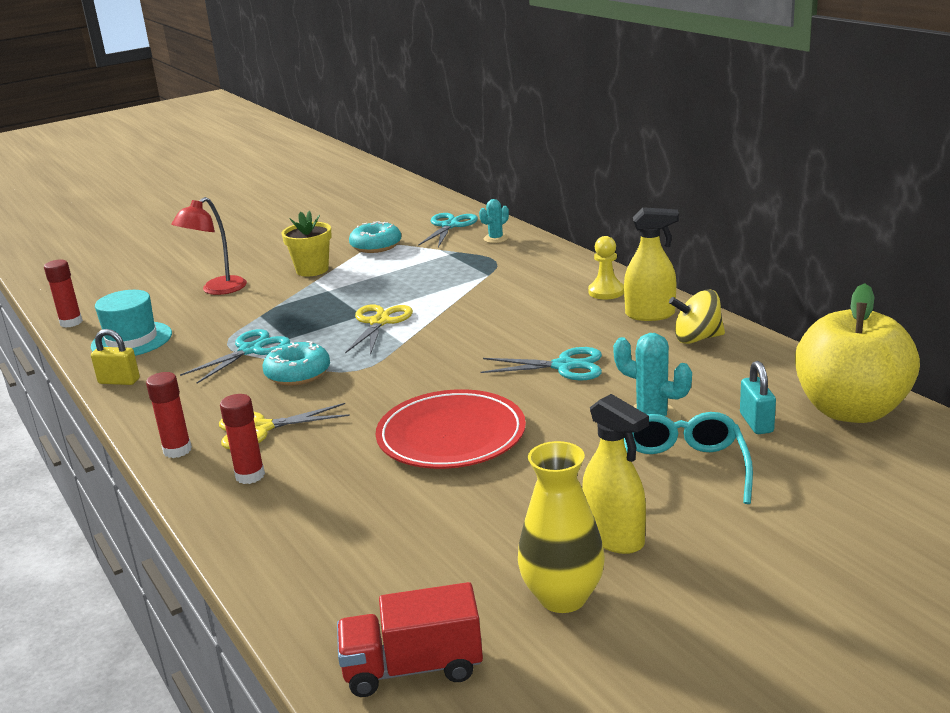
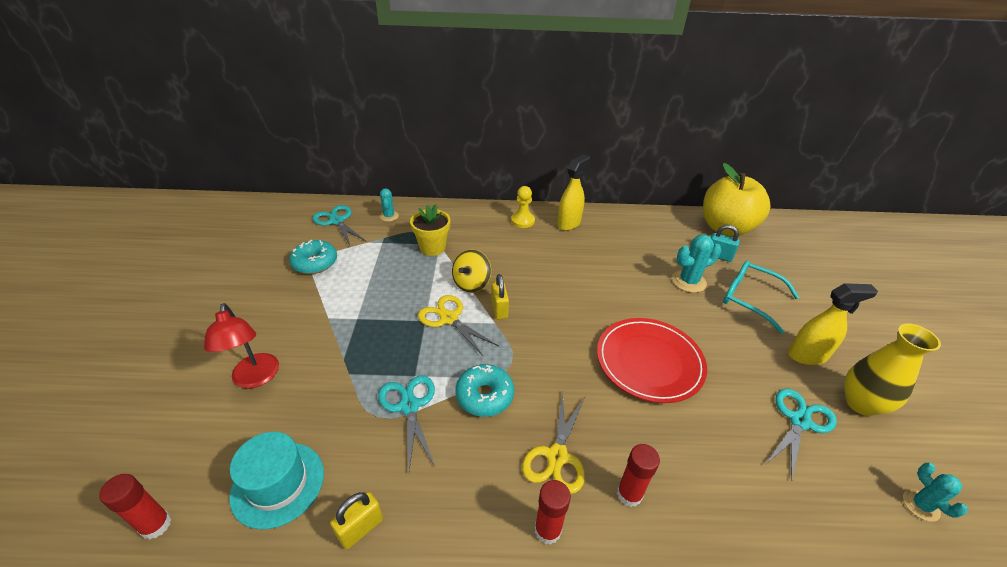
camera: 60 degrees left, 15 degrees up
(312, 270) = (306, 309): yellow flower pot -> yellow flower pot (432, 247)
(413, 668) = (920, 505): red truck -> turquoise cactus
(426, 337) = (499, 309): none -> yellow padlock
(564, 366) = (600, 278): turquoise scissors -> turquoise scissors (799, 421)
(697, 338) = (613, 225): yellow spinning top -> yellow spinning top (471, 284)

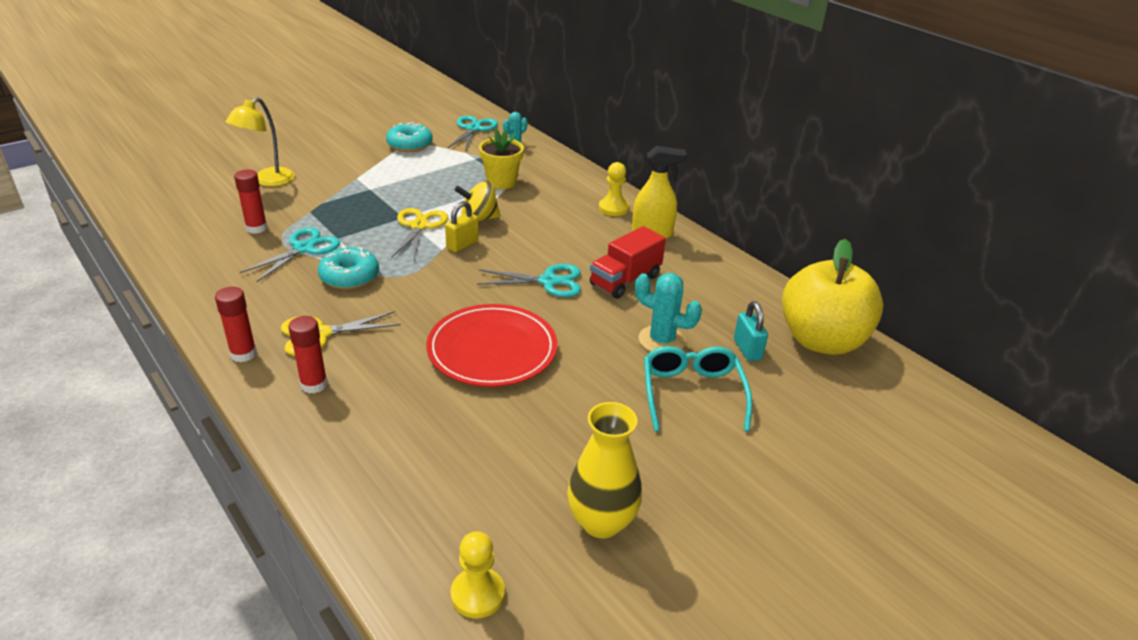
camera: 50 degrees right, 5 degrees down
(156, 525) = (130, 207): red glue stick -> red glue stick (256, 228)
(255, 378) = (267, 181): red lamp -> yellow lamp
(278, 484) = (190, 230): turquoise hat -> none
(361, 528) = (181, 275): yellow padlock -> none
(612, 261) = (625, 280): none -> red truck
(799, 421) = (516, 474): turquoise scissors -> turquoise scissors (548, 281)
(807, 355) = (640, 462): yellow spray bottle -> none
(920, 505) = (477, 594): turquoise cactus -> yellow pawn

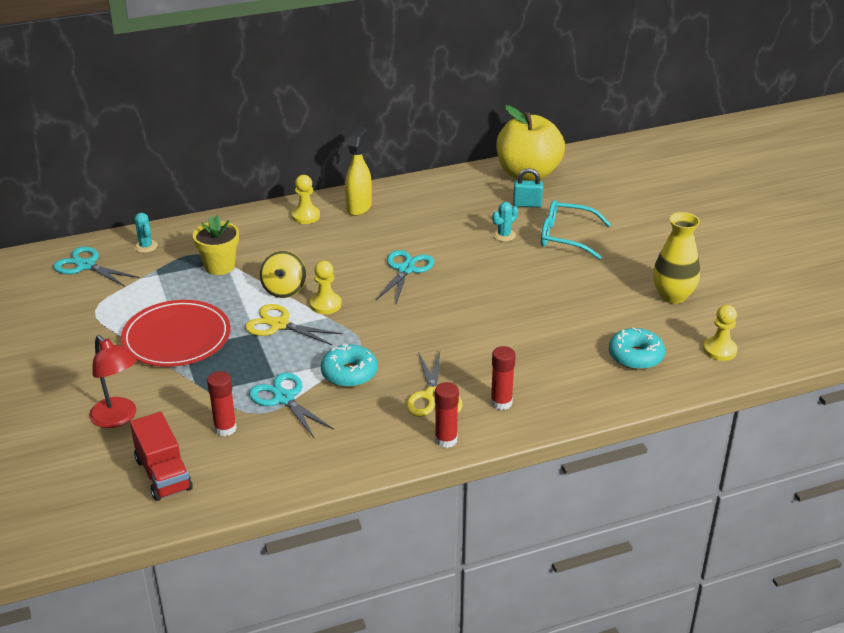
camera: 70 degrees left, 0 degrees up
(267, 181) = (118, 418): yellow lamp -> red lamp
(410, 145) = (95, 312): turquoise donut -> turquoise donut (635, 356)
(462, 245) = (325, 304): yellow padlock -> yellow pawn
(492, 350) = (487, 311): red plate -> red plate (177, 338)
(625, 280) = (421, 234): red truck -> red truck (163, 474)
(662, 340) = (504, 235): turquoise cactus -> turquoise cactus, size x0.64

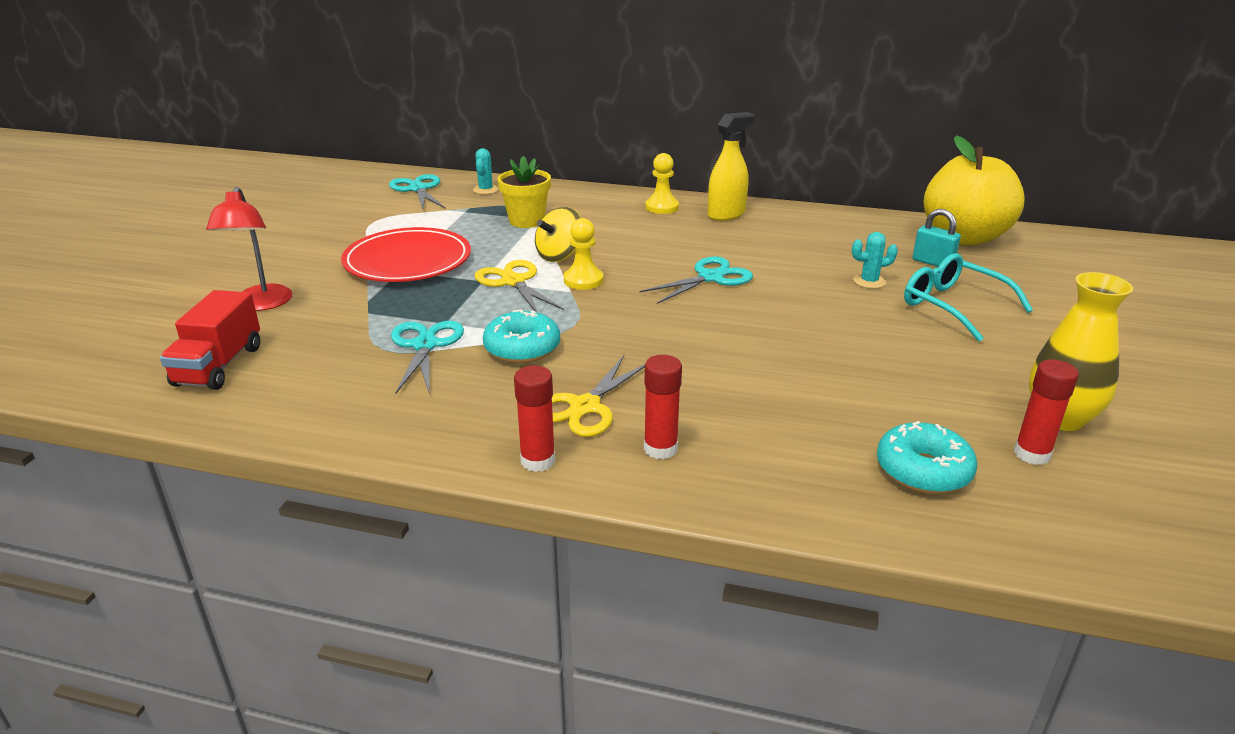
camera: 35 degrees right, 5 degrees down
(225, 428) = (332, 349): red glue stick -> red glue stick (1032, 454)
(720, 350) = (1084, 518): yellow pawn -> none

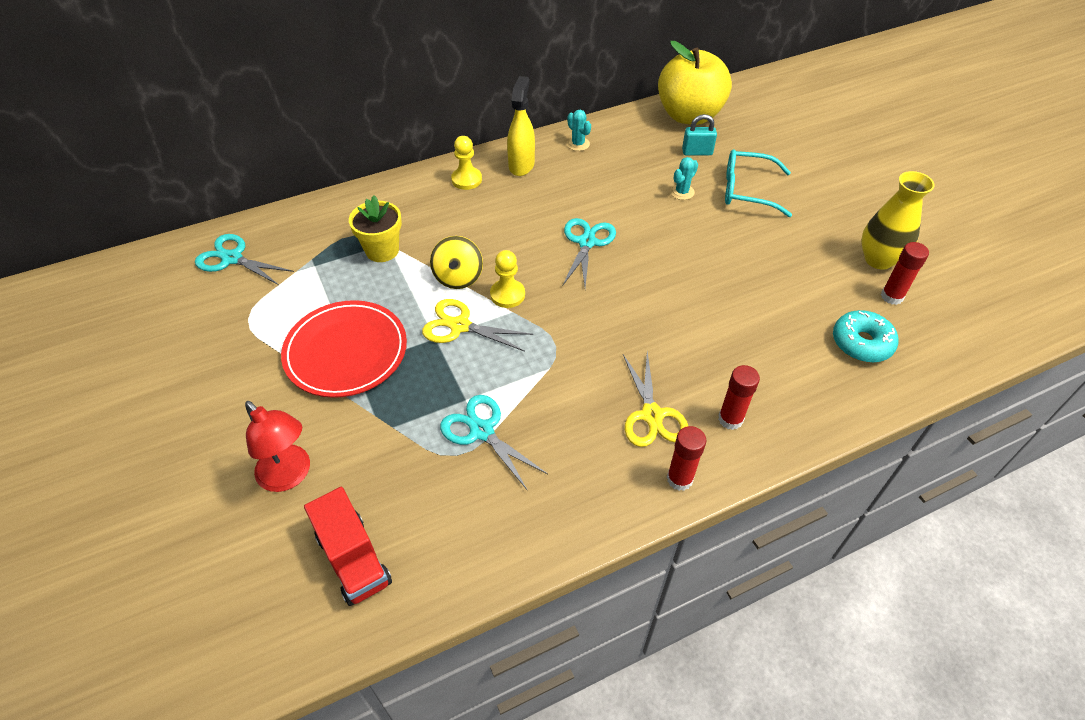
camera: 40 degrees left, 20 degrees up
(485, 190) = (297, 229): turquoise cactus -> turquoise cactus (578, 144)
(522, 348) = (550, 389): turquoise donut -> none

